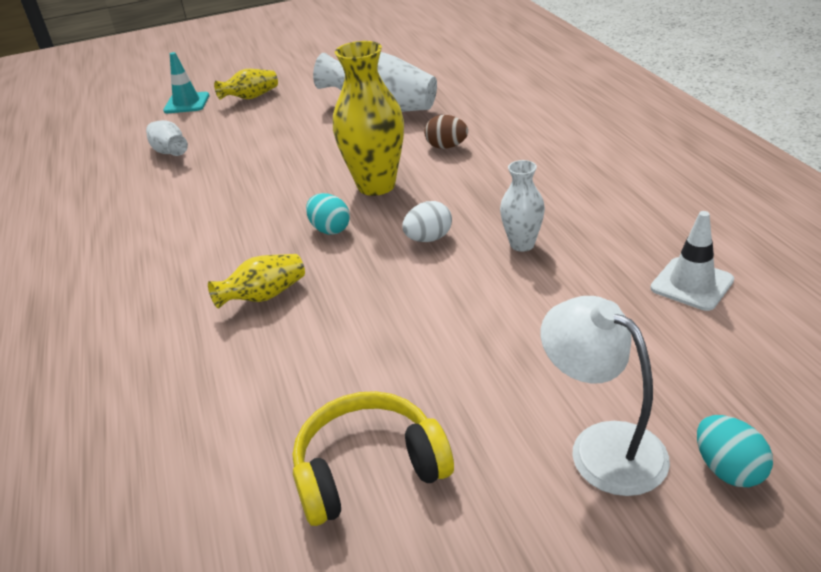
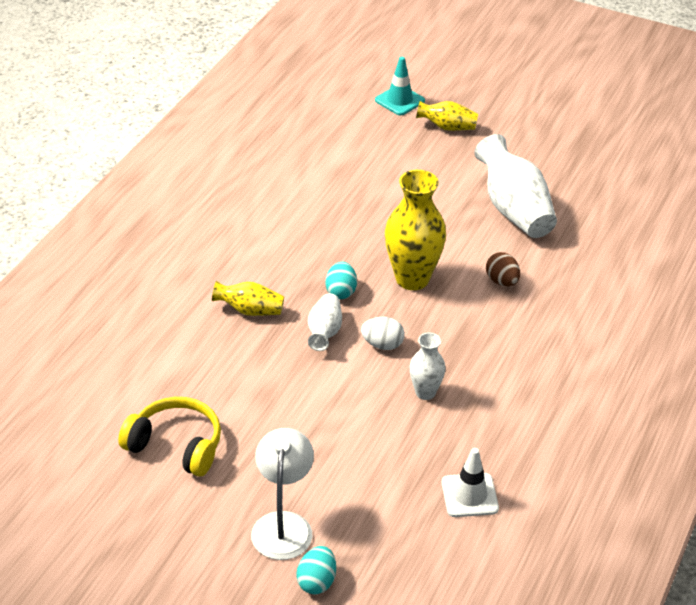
camera: 40 degrees right, 5 degrees up
(169, 152) = (334, 146): white vase -> white vase (324, 332)

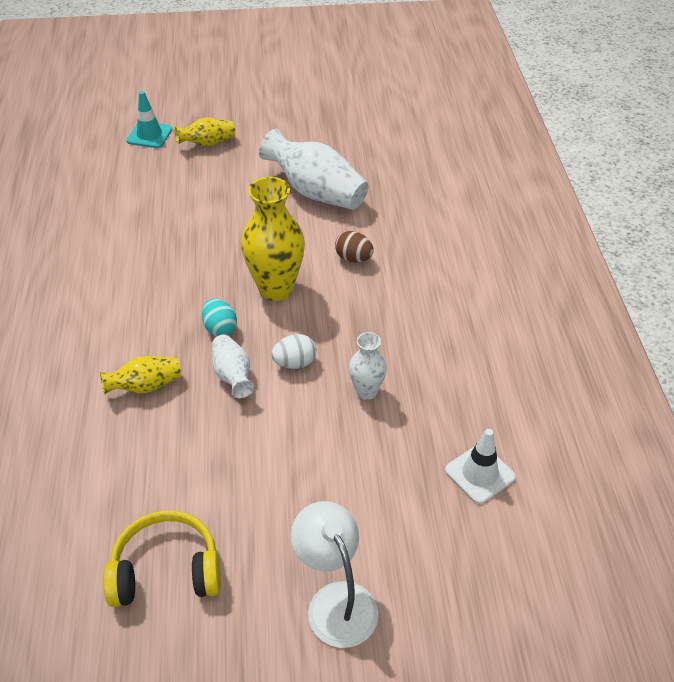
camera: 30 degrees left, 5 degrees up
(316, 582) = (413, 647): turquoise egg -> none

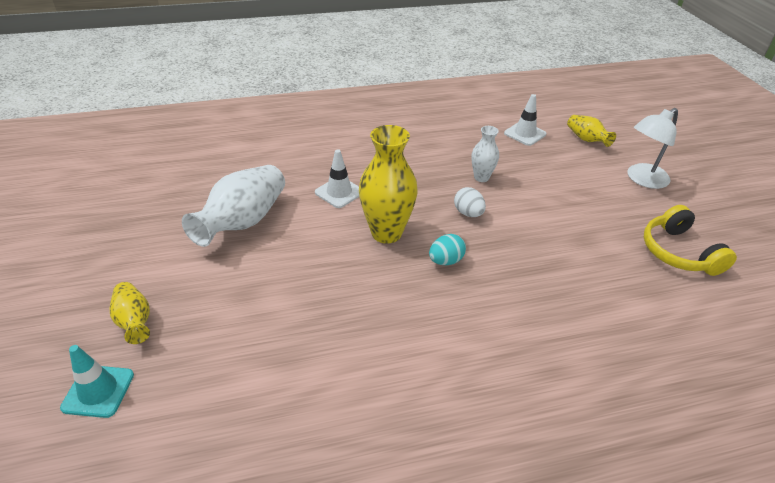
camera: 100 degrees left, 5 degrees down
(145, 386) = (530, 298): yellow vase -> yellow vase (586, 139)
(233, 375) = (495, 245): white vase -> none
(353, 258) = (339, 192): brown egg -> white traffic cone

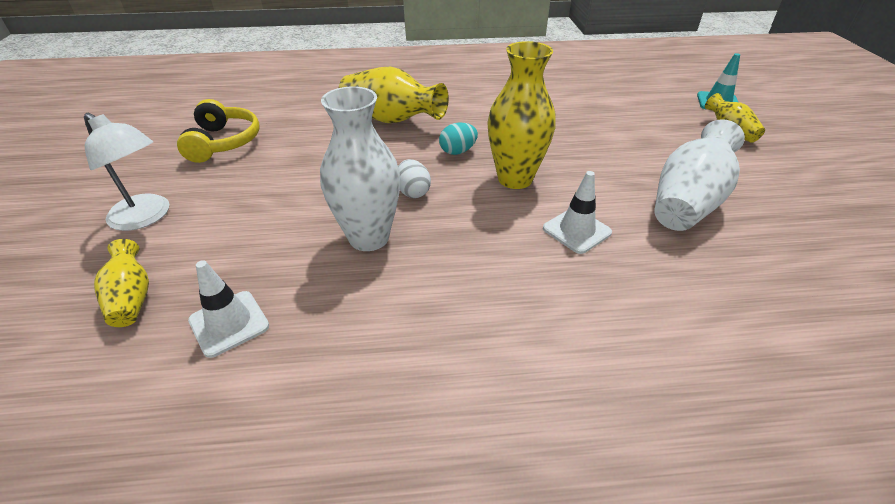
camera: 170 degrees left, 0 degrees up
(481, 177) = (369, 238): white vase -> white vase, size x1.83
(538, 304) = (391, 120): none -> yellow vase
(642, 179) = (146, 217): white lamp -> white lamp turned 60 degrees clockwise

